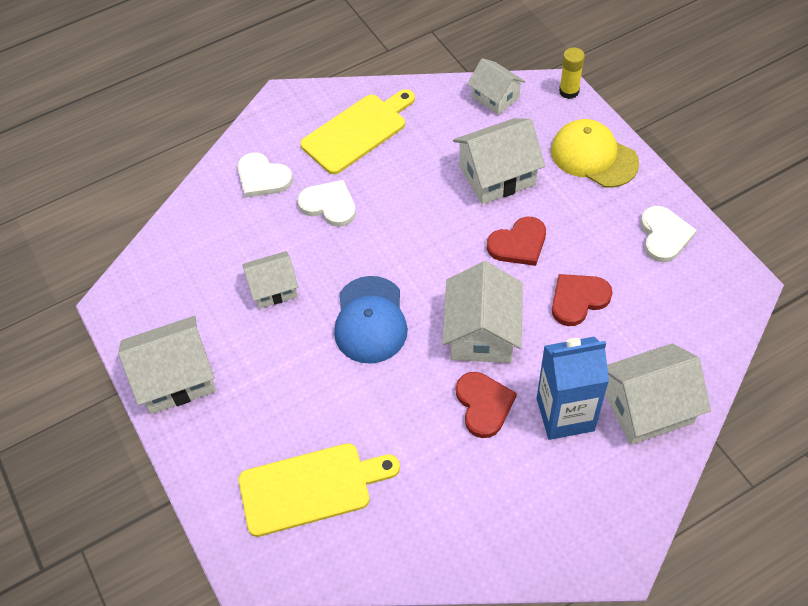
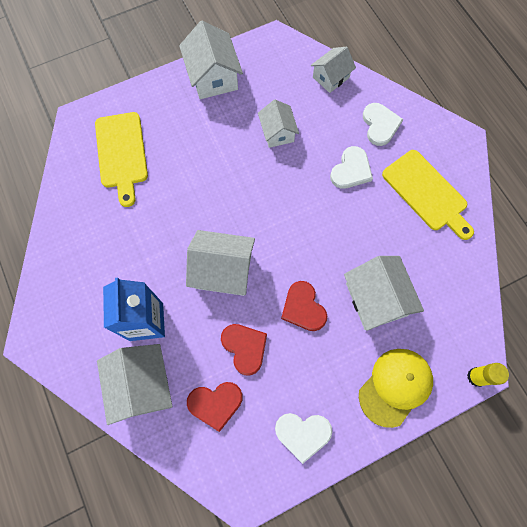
camera: 90 degrees right, 15 degrees up
(262, 177) = (380, 125): white heart -> white heart turned 135 degrees clockwise
(370, 320) = (243, 194): blue cap -> none
(483, 405) = (163, 265): red heart -> red heart (215, 403)
(495, 97) = (467, 308): white house -> white house (331, 77)

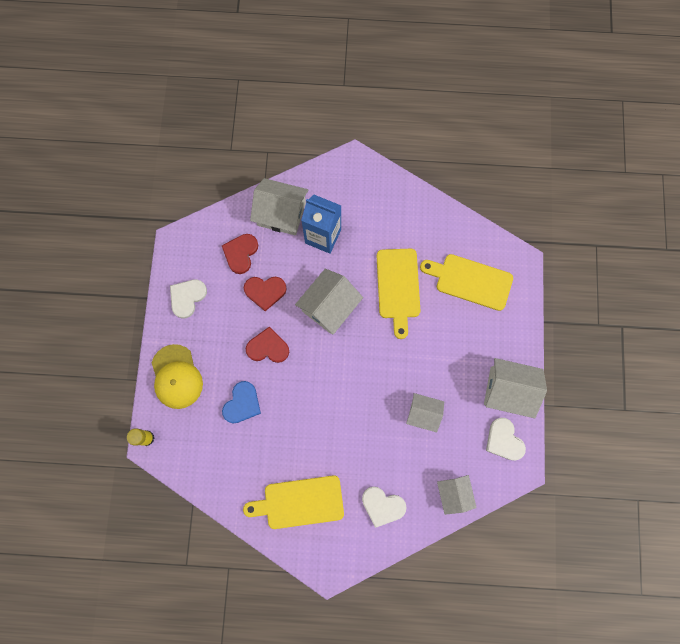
camera: 120 degrees right, 5 degrees up
(164, 215) = (398, 287): none -> yellow cutting board
(351, 170) = (355, 453): white heart -> white heart (504, 440)
(376, 299) = (242, 403): white house -> blue heart

